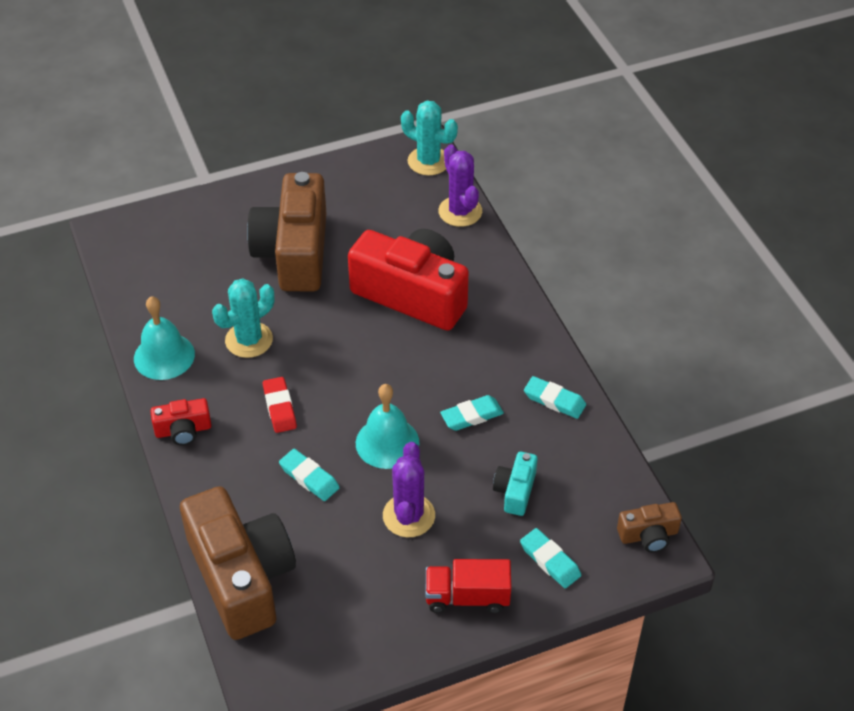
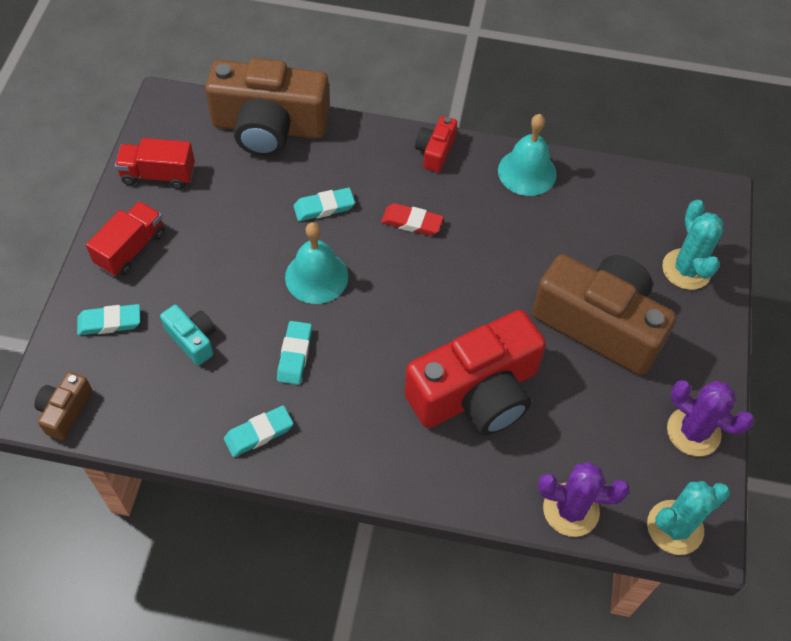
camera: 120 degrees right, 10 degrees up
(249, 340) = (505, 236): turquoise cactus -> turquoise cactus (686, 269)
(368, 633) = (158, 175): none -> red truck
(408, 516) = (233, 252): purple cactus -> purple cactus (693, 432)

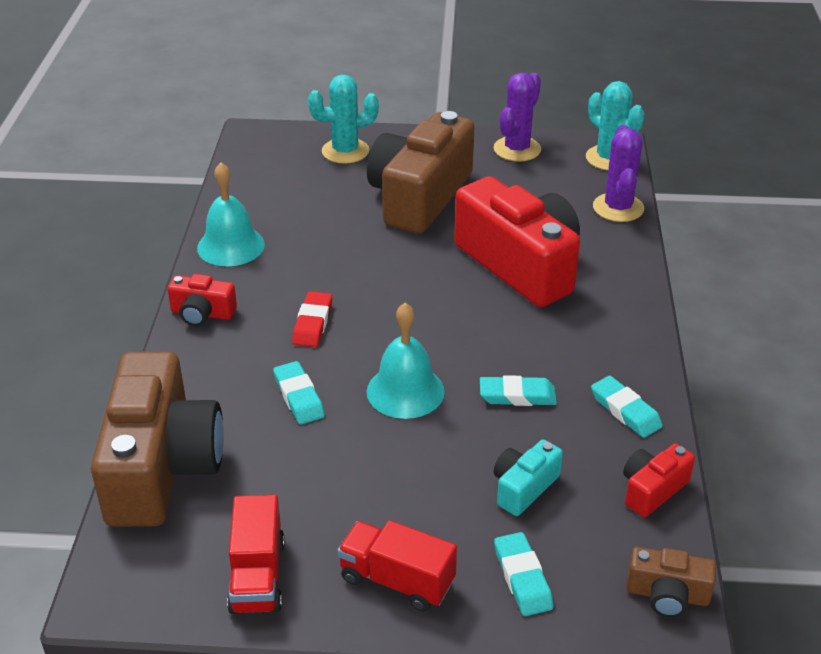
camera: 95 degrees left, 20 degrees down
(166, 429) = (652, 490): none -> red camera

